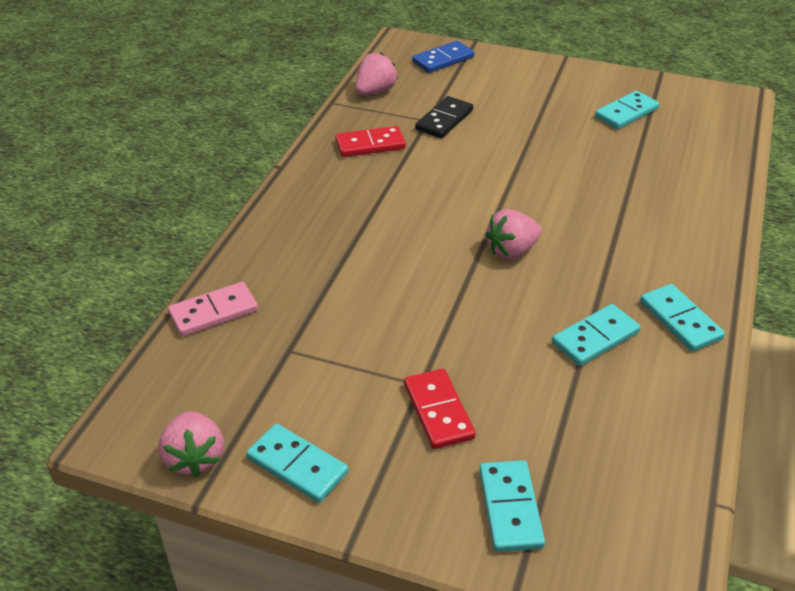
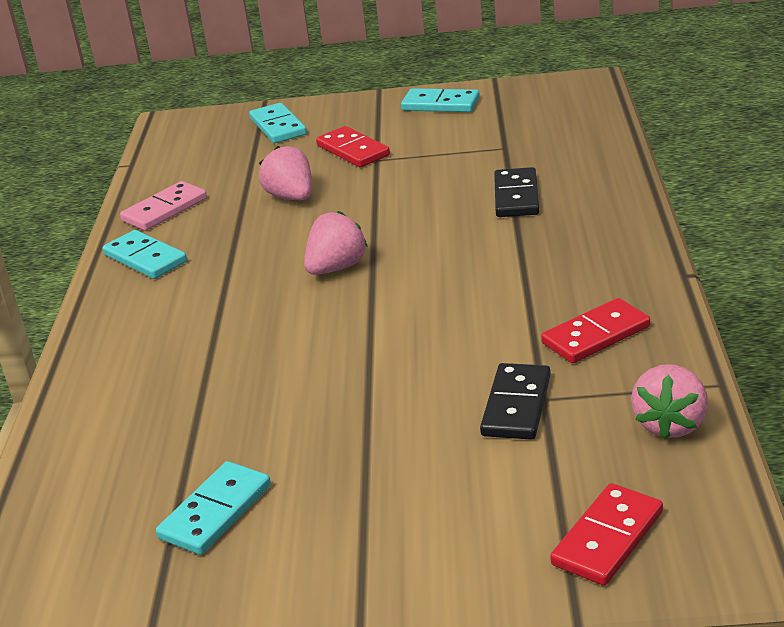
camera: 165 degrees right, 10 degrees down
(195, 457) = (516, 89): pink strawberry -> pink strawberry (291, 197)
(214, 312) = (597, 148): pink domino -> pink domino (165, 210)
(328, 277) = (516, 196): none -> black domino
(443, 59) = (608, 538): blue domino -> red domino
(595, 337) = (230, 224): turquoise domino -> none

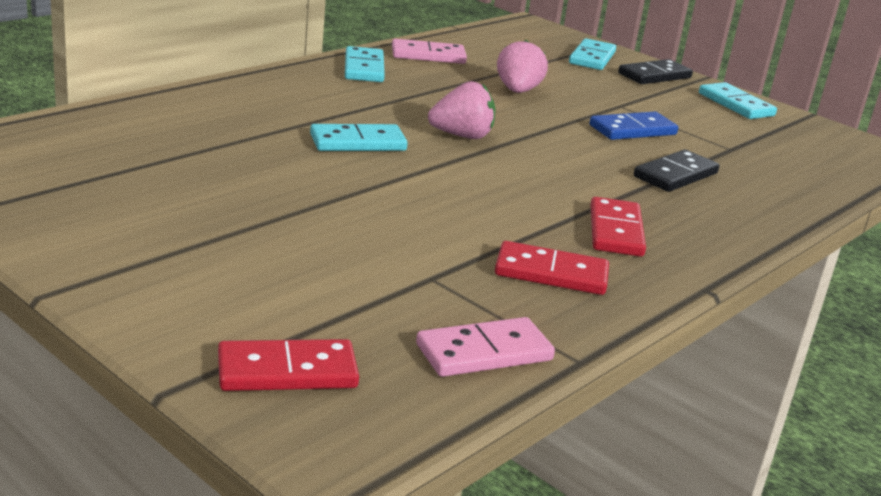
camera: 35 degrees right, 5 degrees down
(215, 512) = (118, 189): turquoise domino -> turquoise domino (358, 142)
(353, 150) = (614, 93): red domino -> red domino (616, 231)
(424, 176) = (632, 130): none -> blue domino
(516, 405) = (404, 268): black domino -> black domino (654, 76)
(670, 424) = (484, 352): pink strawberry -> pink domino

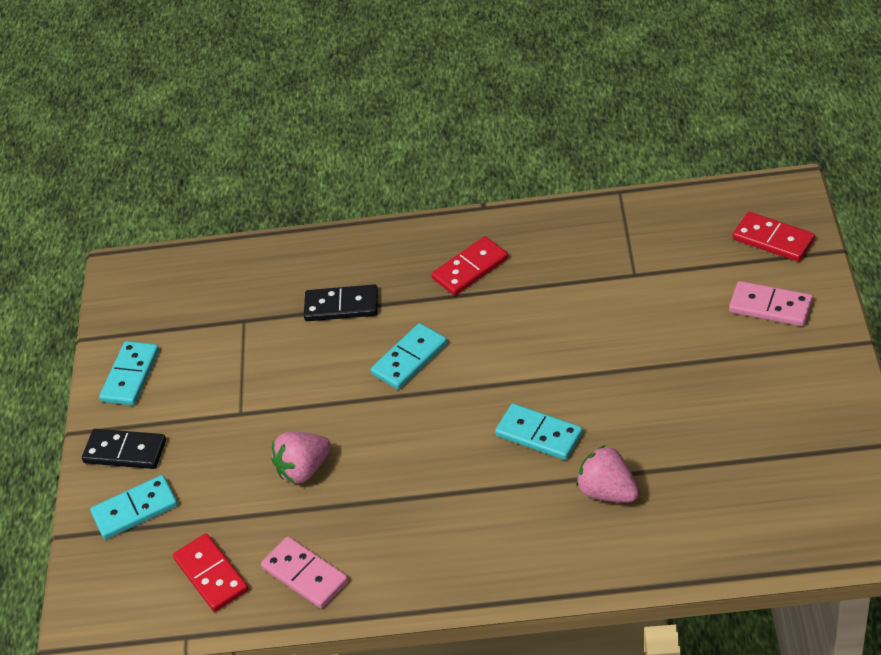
camera: 125 degrees left, 20 degrees up
(364, 68) = (403, 567): turquoise domino -> turquoise domino (409, 359)
(462, 136) = (443, 414): pink strawberry -> pink strawberry (607, 491)
(484, 352) = (663, 214): pink domino -> pink domino (770, 307)
(551, 273) = (559, 251): red domino -> red domino (211, 575)
(632, 130) = (287, 372): blue domino -> none

